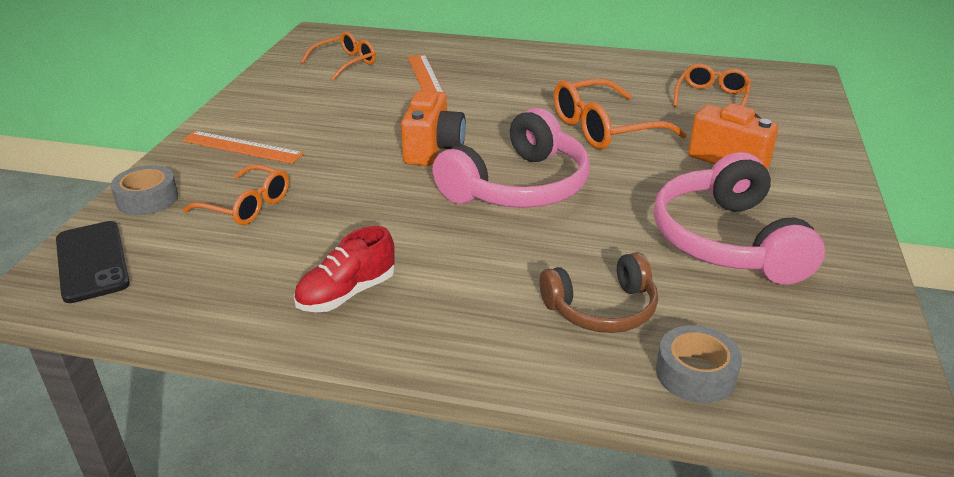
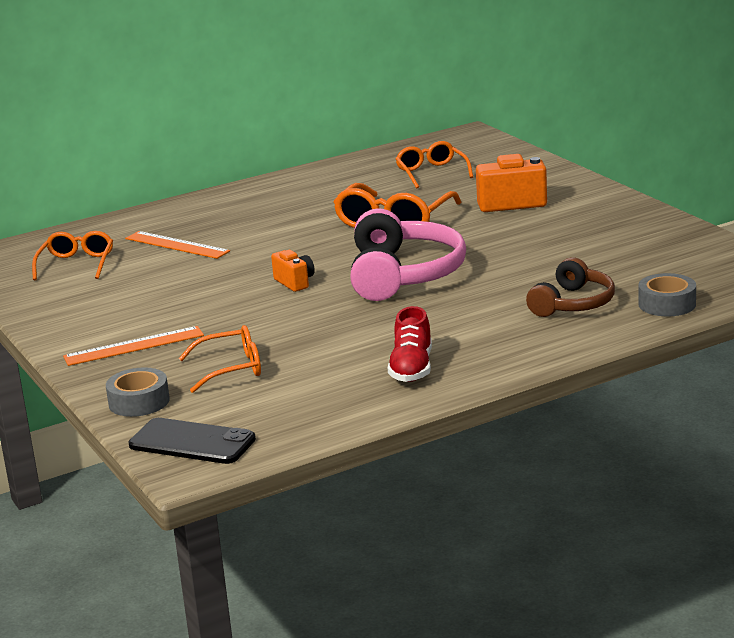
camera: 40 degrees left, 10 degrees down
(433, 149) = (295, 282): orange camera -> orange camera, size x0.60
(727, 241) = (583, 244): pink headphones -> none

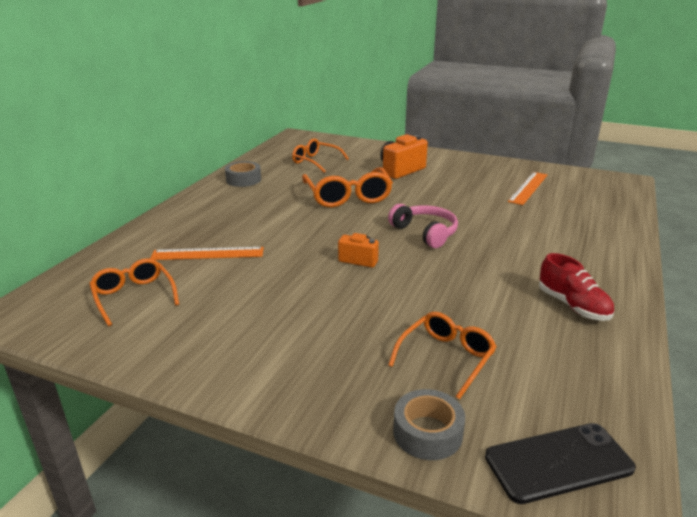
camera: 40 degrees left, 5 degrees up
(134, 346) = (320, 366): orange ruler -> orange ruler (528, 188)
(403, 275) = (425, 233): pink headphones -> pink headphones, size x0.62
(573, 304) = (564, 224): brown headphones -> none
(667, 304) = (611, 211): grey tape -> grey tape (243, 180)

